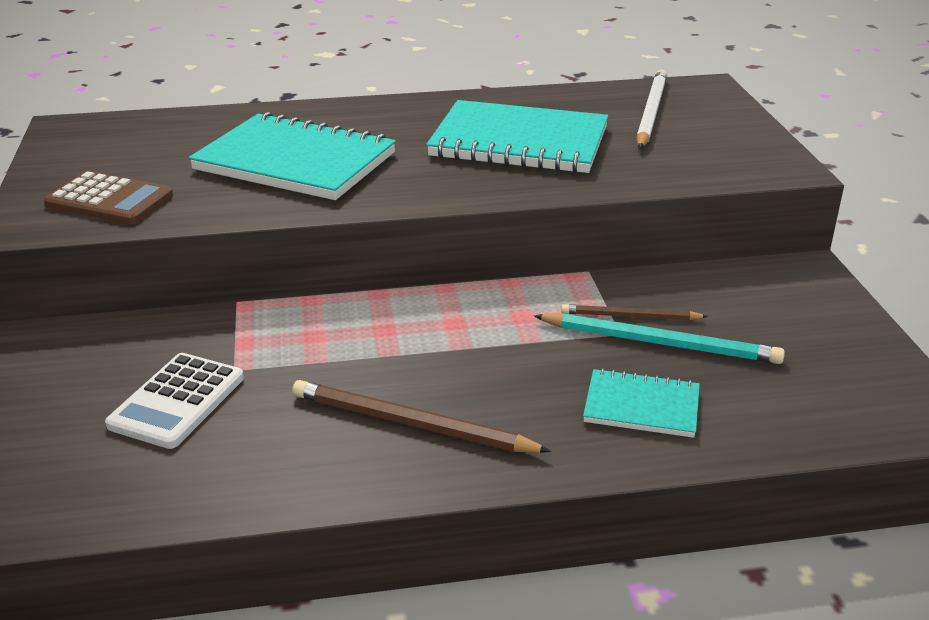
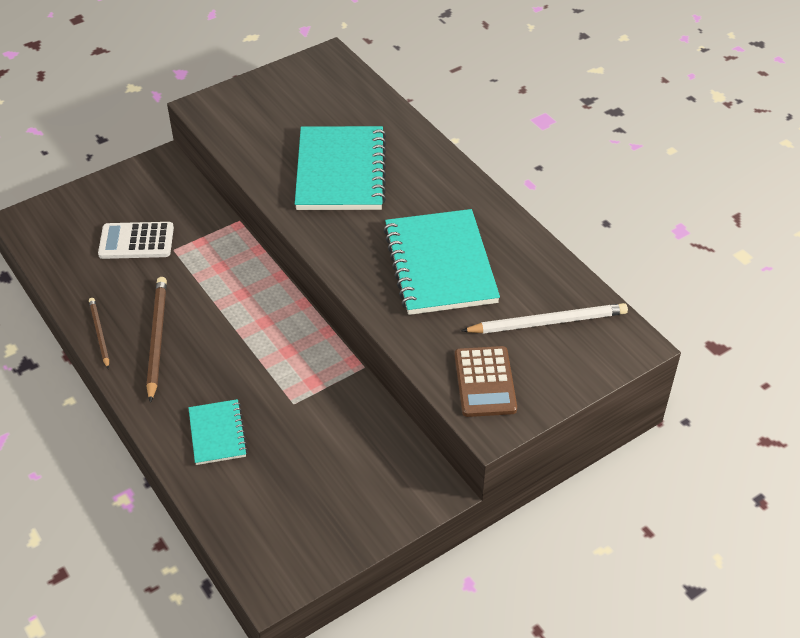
camera: 65 degrees right, 15 degrees up
(109, 200) = (246, 121): brown calculator -> brown calculator (485, 382)
(630, 316) = (316, 403): brown pencil -> brown pencil (99, 333)
(660, 343) = (292, 426): turquoise pencil -> none

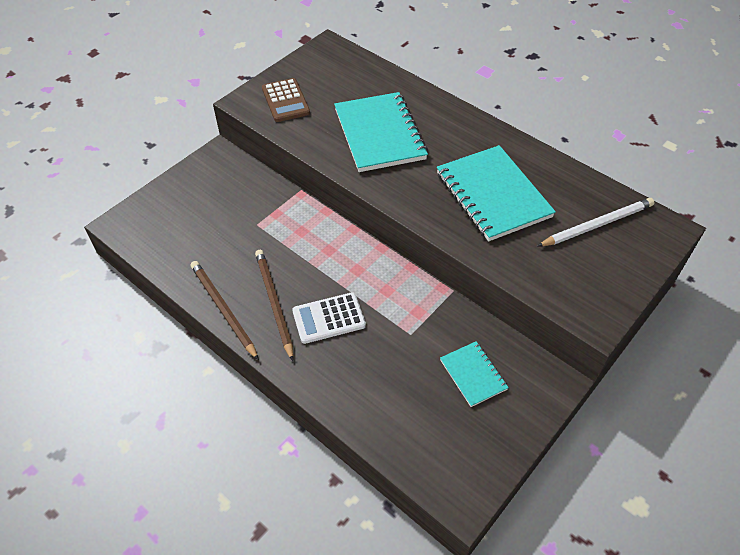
camera: 15 degrees left, 5 degrees up
(99, 333) = (223, 309): brown pencil -> brown pencil, size x1.65
(136, 241) = (223, 223): white calculator -> white calculator (328, 318)
(217, 433) = (359, 375): turquoise notebook -> turquoise notebook (473, 375)
(485, 382) = (574, 285): brown calculator -> brown calculator (285, 101)

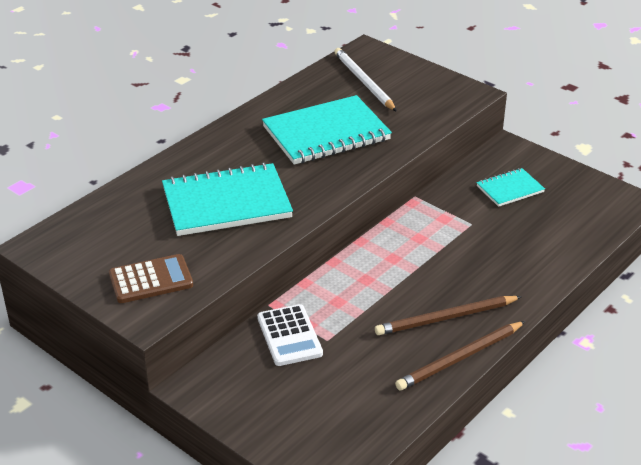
camera: 90 degrees left, 15 degrees down
(328, 318) = (460, 277): white calculator -> white calculator (289, 336)

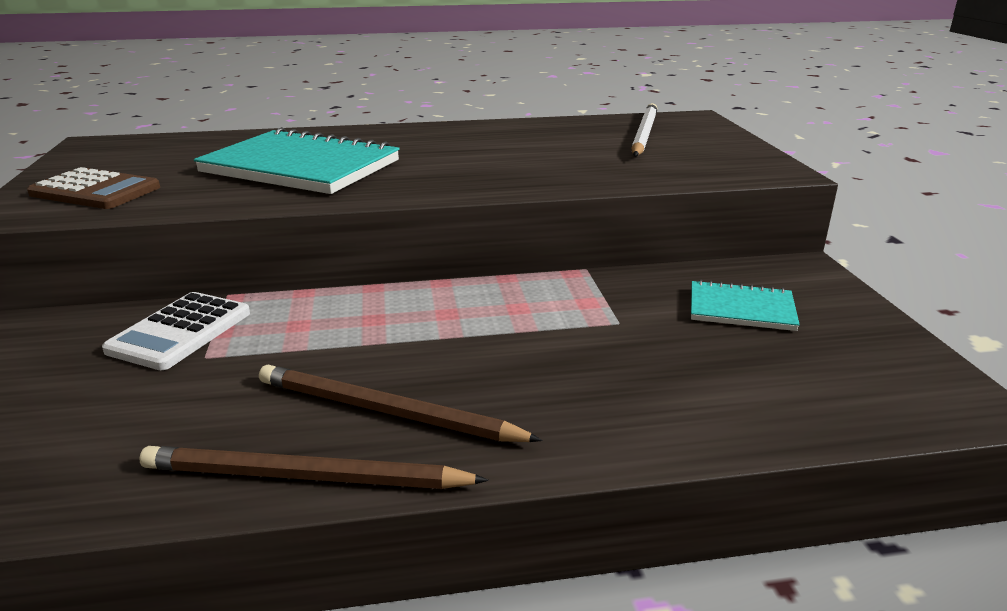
camera: 40 degrees right, 10 degrees down
(326, 133) = (519, 154): turquoise notebook -> none

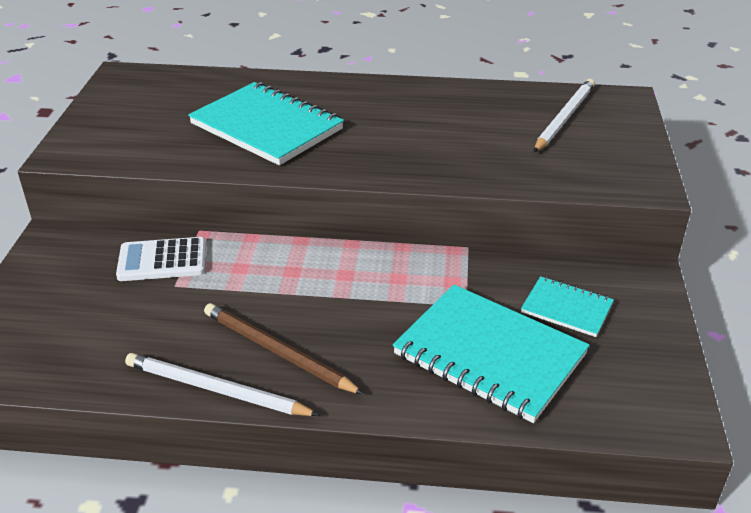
camera: 15 degrees right, 10 degrees up
(95, 191) = (118, 136): brown calculator -> none
(180, 332) = (162, 260): white calculator -> white calculator turned 45 degrees clockwise
(304, 477) = (216, 389): brown pencil -> white pencil
(682, 369) = (489, 355): none -> turquoise notebook

